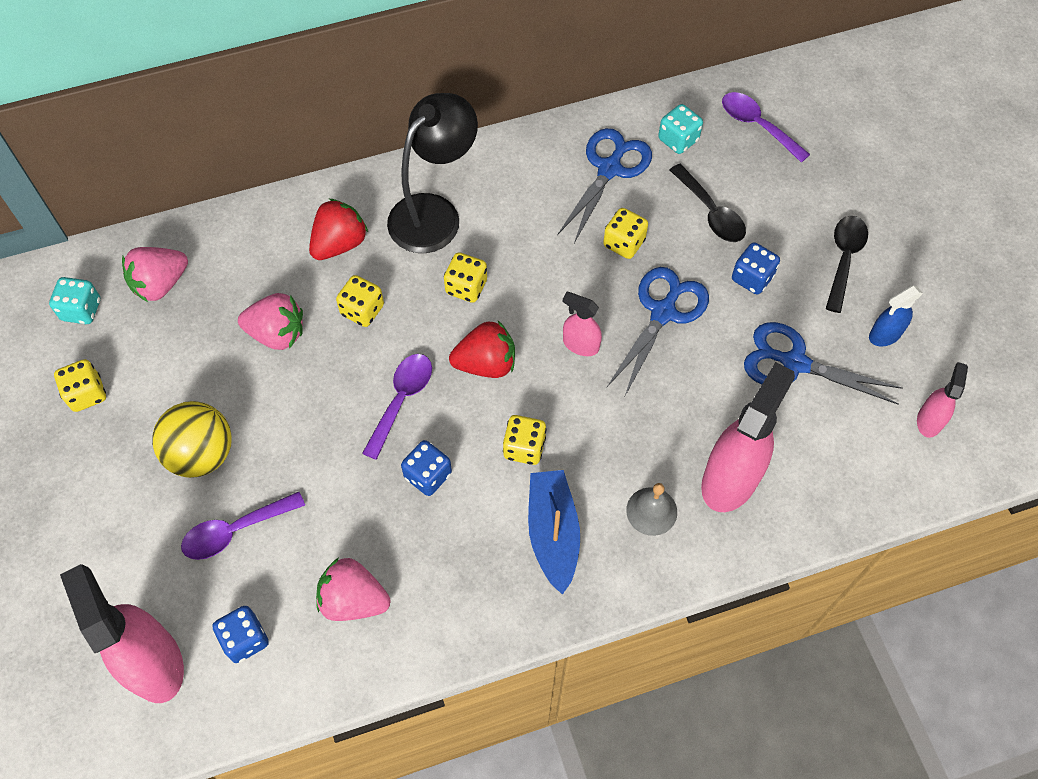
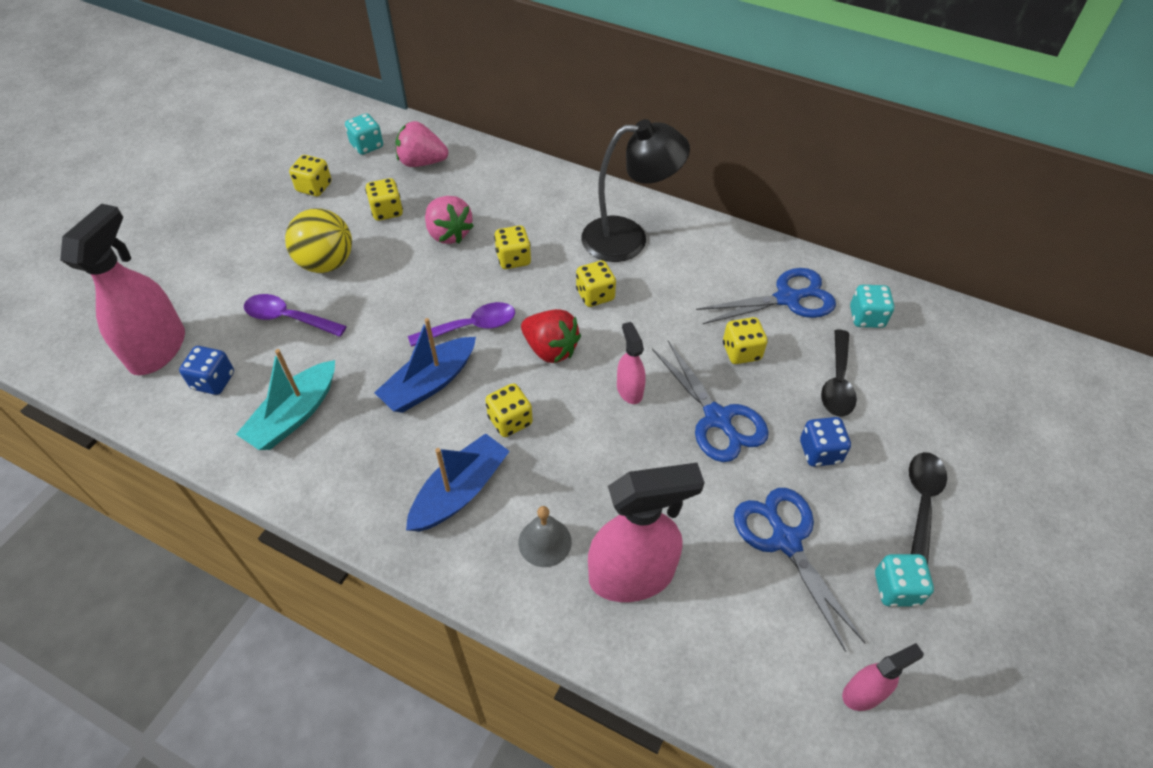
camera: 45 degrees right, 10 degrees down
(191, 359) = (387, 211): none -> yellow dice
(339, 244) = (547, 213): red strawberry -> none
(353, 600) = (294, 415): pink strawberry -> turquoise boat
(428, 475) = (429, 383): blue dice -> blue boat
(663, 312) = (717, 418): blue scissors -> blue scissors turned 75 degrees clockwise
(757, 125) = (948, 353): purple spoon -> none
(844, 259) = (922, 501): black spoon -> black spoon turned 45 degrees counterclockwise
(884, 335) = (896, 588): blue spray bottle -> turquoise dice

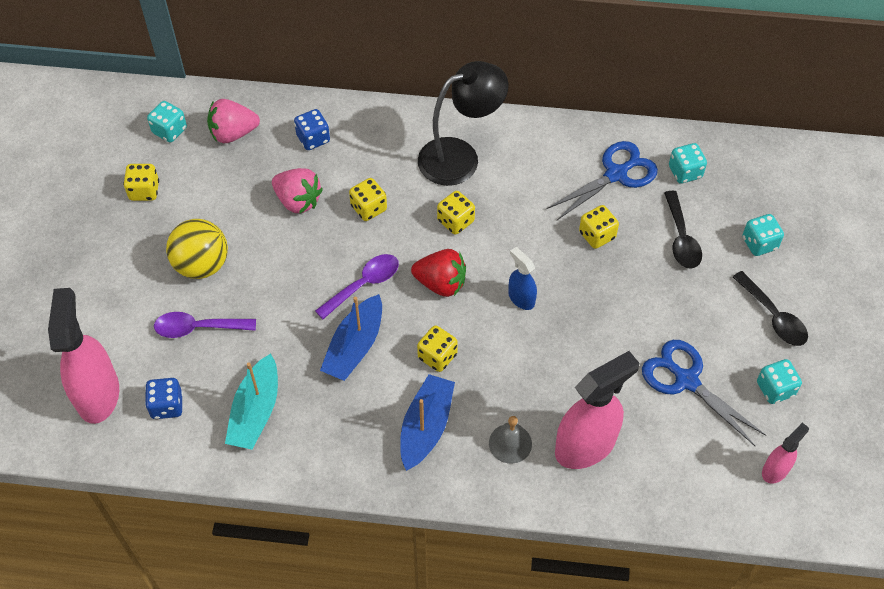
camera: 20 degrees left, 5 degrees up
(387, 211) = (228, 195): yellow dice -> none
(629, 390) = (521, 298): pink spray bottle -> blue spray bottle
(717, 418) = (600, 300): blue scissors -> none
(820, 452) = (687, 301): blue dice -> blue dice (313, 138)
(922, 501) = (773, 316): black spoon -> black spoon turned 150 degrees clockwise
(930, 415) = (759, 243): none -> turquoise dice

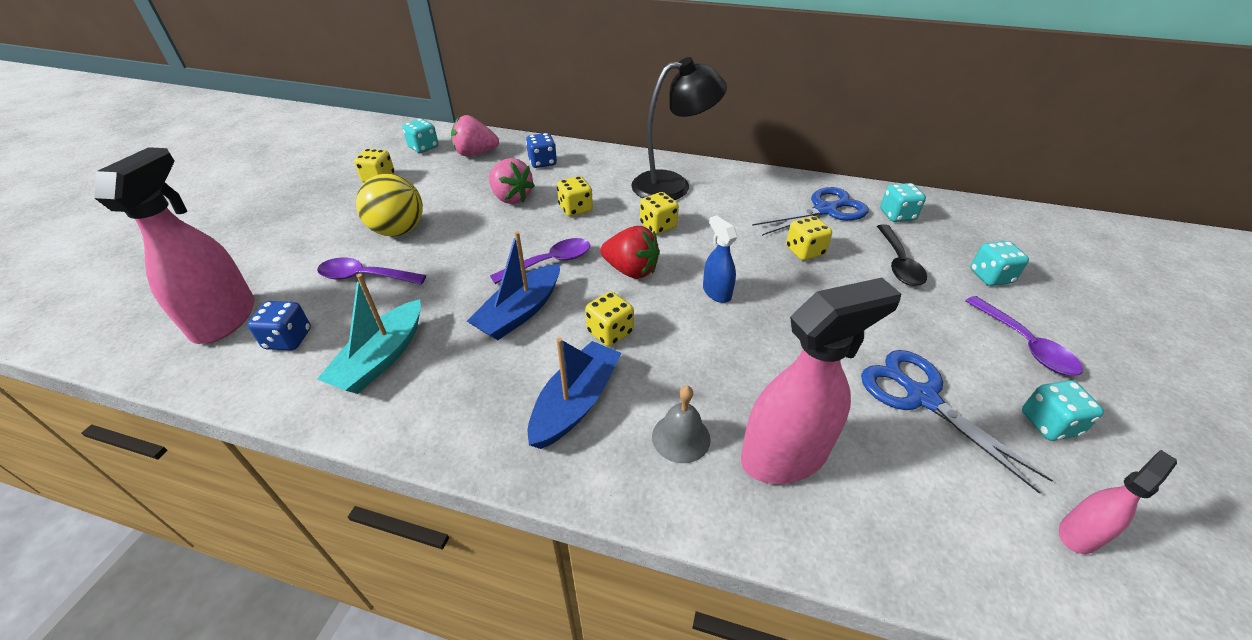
camera: 10 degrees right, 15 degrees down
(773, 316) = (1025, 344): black spoon -> purple spoon

